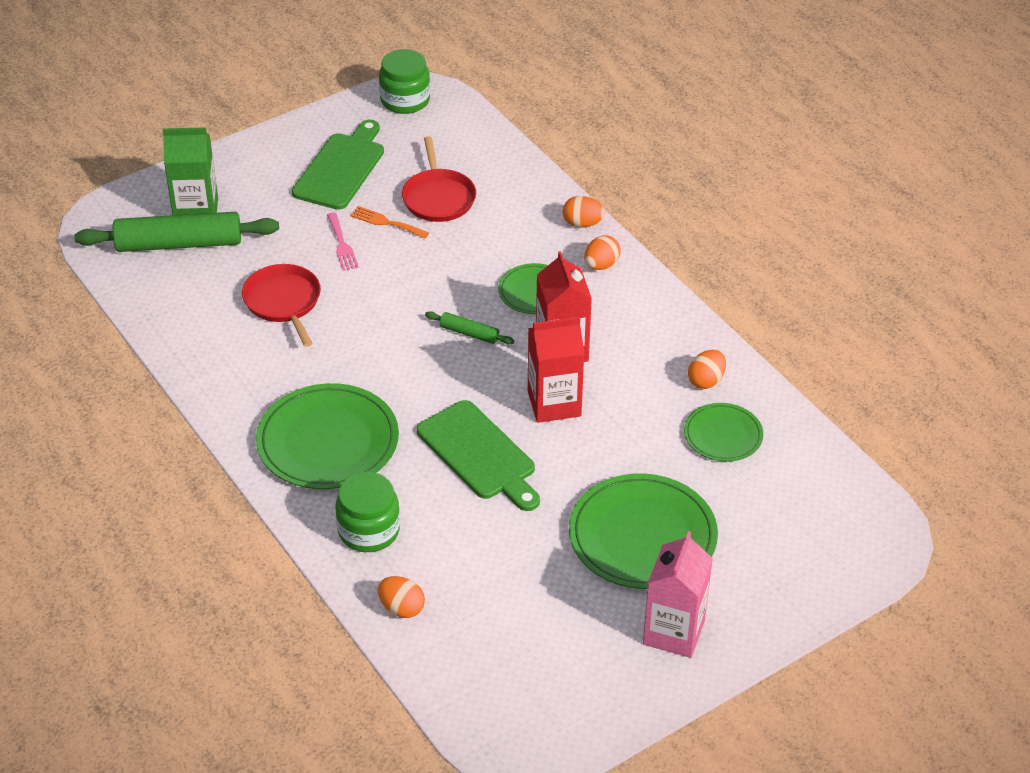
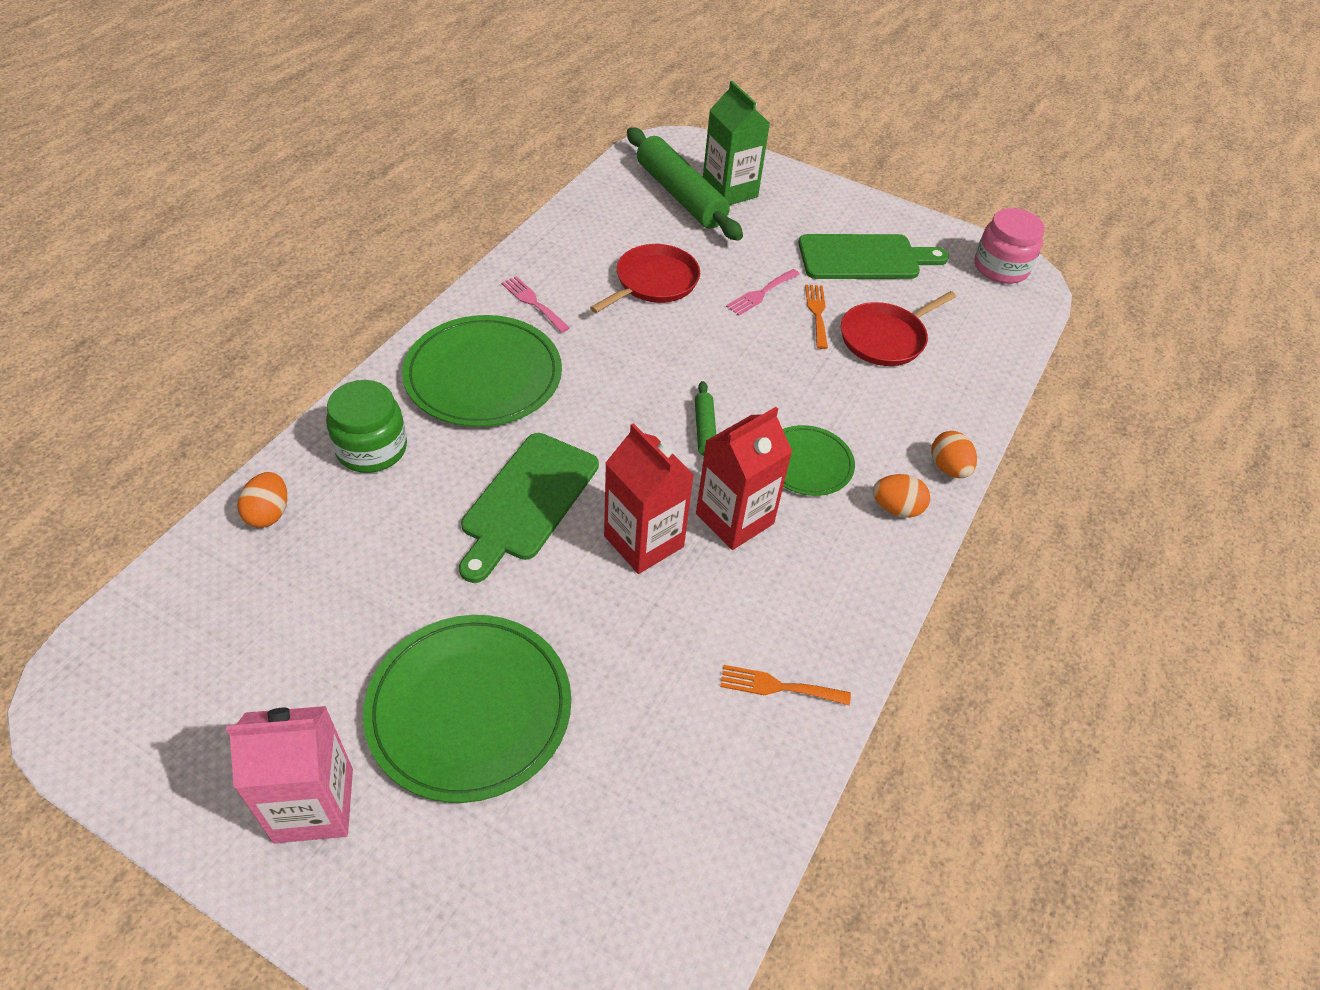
camera: 60 degrees right, 5 degrees up
(258, 384) = (533, 302): none -> pink fork
(405, 100) = (1001, 268): green jar -> pink jar
(706, 381) = (778, 686): orange egg -> orange fork
(723, 435) = (692, 741): green plate -> none

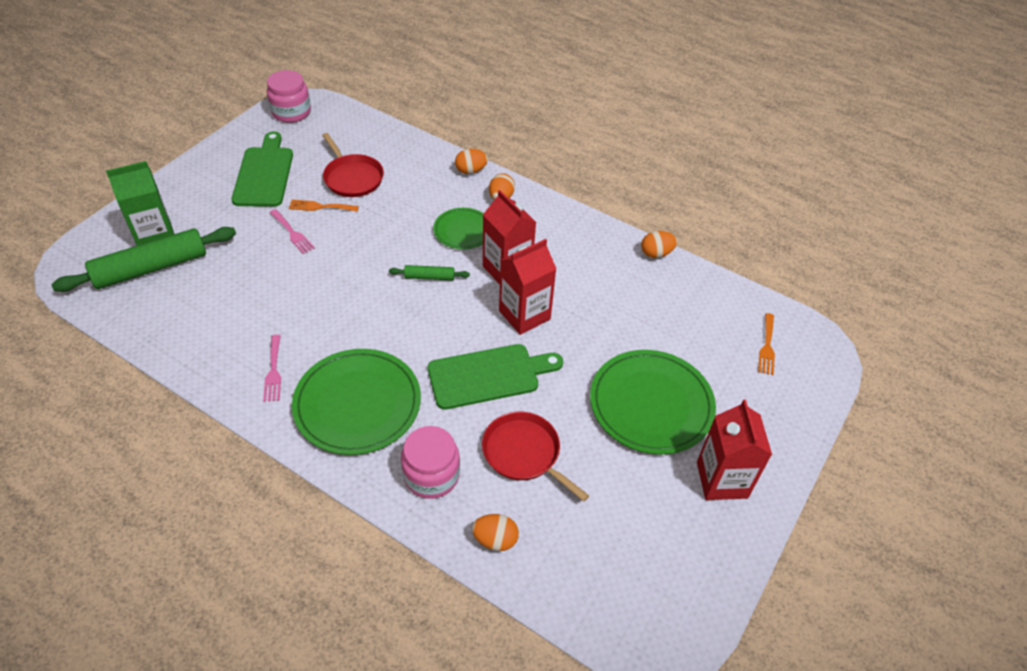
camera: 85 degrees left, 0 degrees up
(314, 805) = (722, 480): pink carton -> red carton
(371, 449) = (431, 475): green jar -> pink jar
(527, 501) = (489, 375): green cutting board -> green cutting board turned 45 degrees counterclockwise
(533, 302) = (273, 371): pink fork -> pink fork turned 60 degrees counterclockwise
(653, 282) = (264, 293): red pan -> red pan (524, 453)
(778, 686) = (625, 264): orange fork -> orange fork (767, 347)
(815, 742) = (656, 253): none -> orange egg

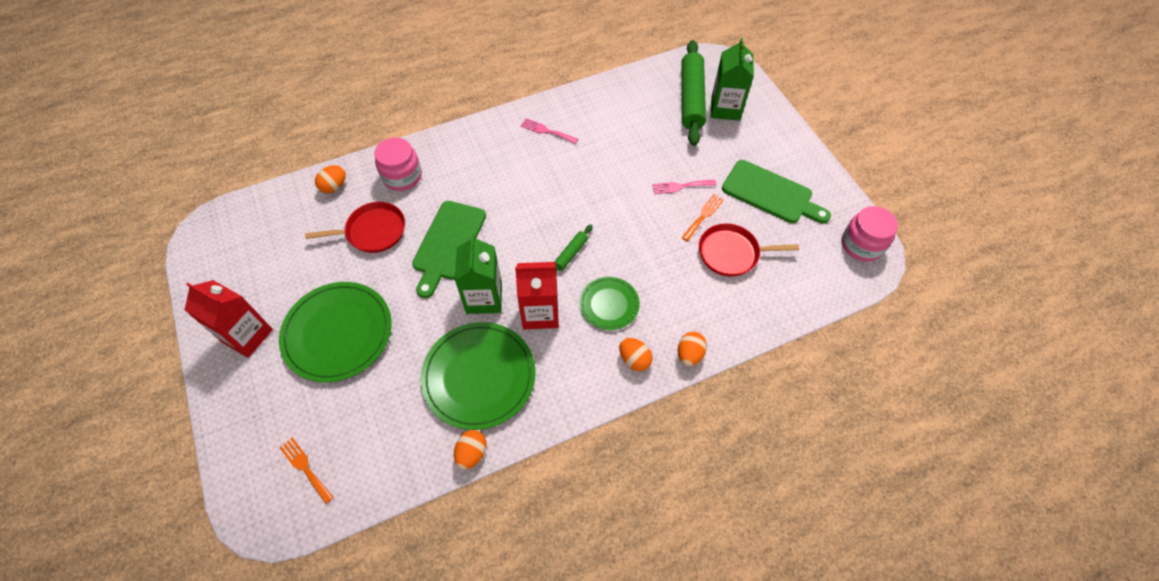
camera: 125 degrees right, 10 degrees up
(357, 404) = (485, 162): green plate -> green plate (479, 376)
(524, 315) = (484, 298): red carton -> green carton

